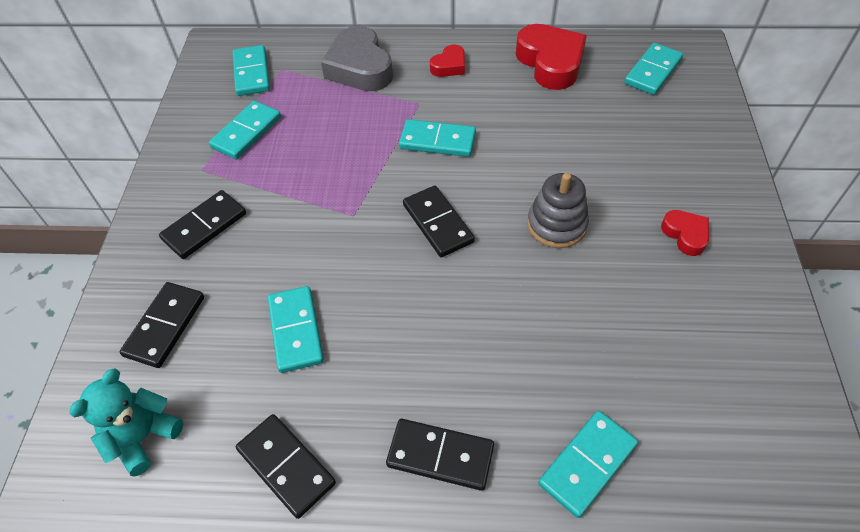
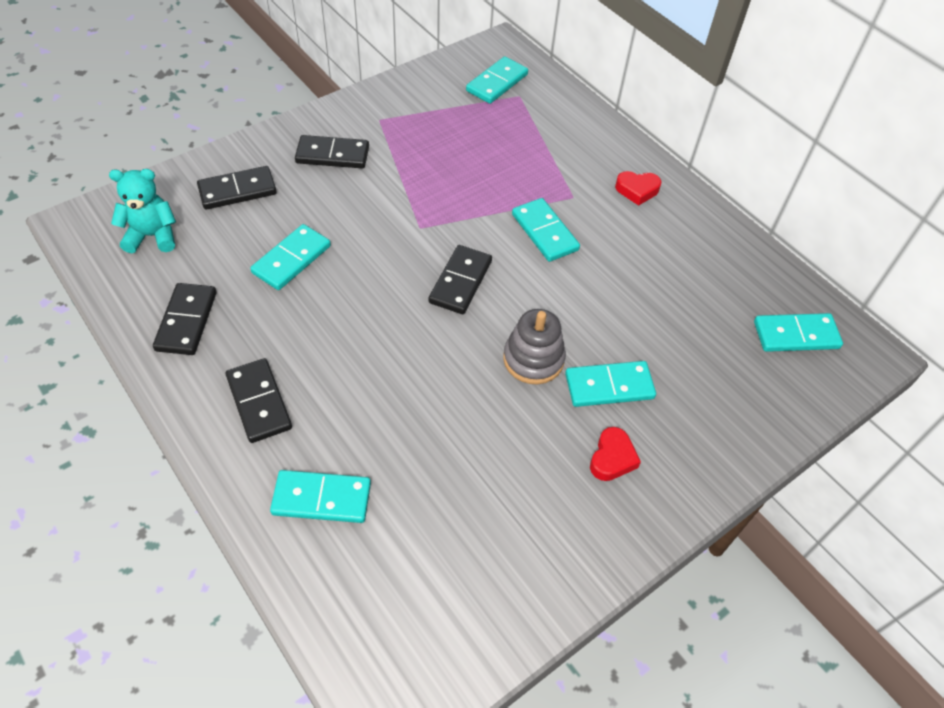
camera: 45 degrees right, 0 degrees up
(246, 132) = (437, 119): turquoise domino -> turquoise domino (609, 386)
(360, 67) = (572, 138): grey heart -> none
(550, 63) = (720, 254): red heart -> none

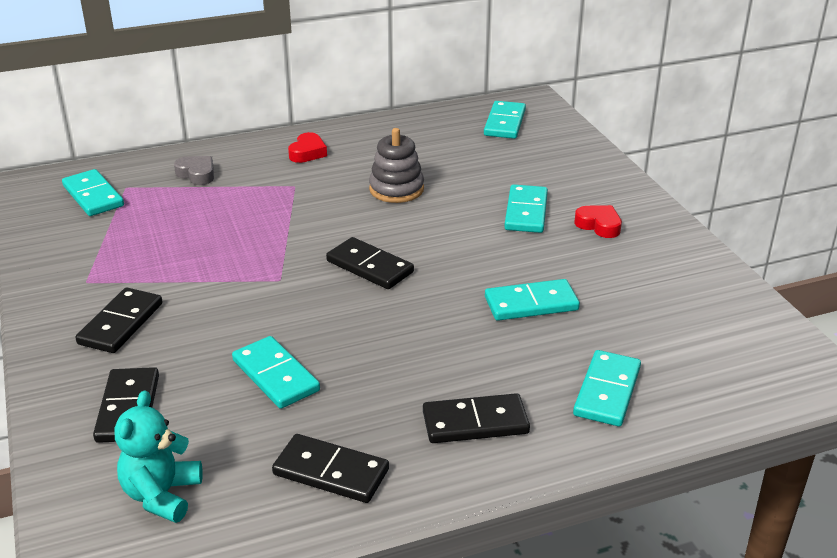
camera: 70 degrees left, 20 degrees down
(533, 359) = (483, 243): grey stacking toy -> grey stacking toy (396, 189)
(544, 232) = (331, 209): turquoise domino -> turquoise domino (531, 304)
(560, 130) = (197, 174): none -> grey heart

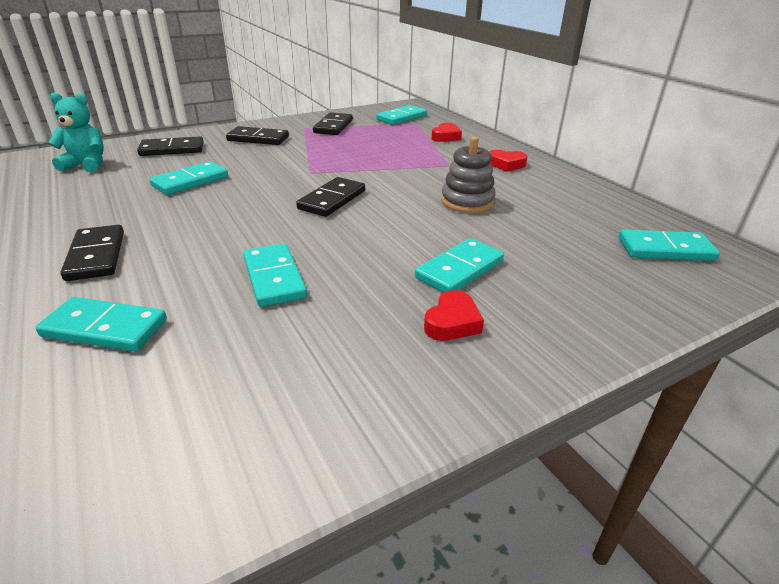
camera: 80 degrees right, 0 degrees up
(197, 174) = (446, 137): grey heart -> red heart
(331, 472) = (73, 206): black domino -> black domino (333, 126)
(526, 212) = (459, 269): turquoise domino -> turquoise domino turned 45 degrees counterclockwise

